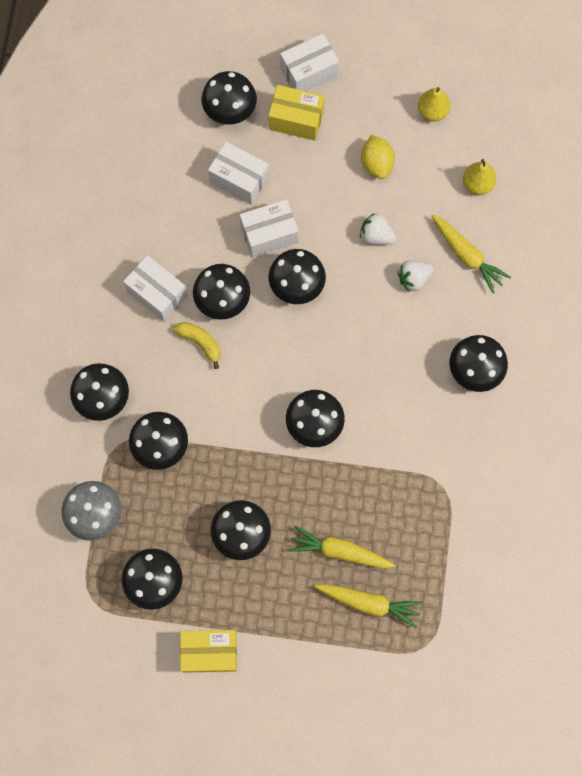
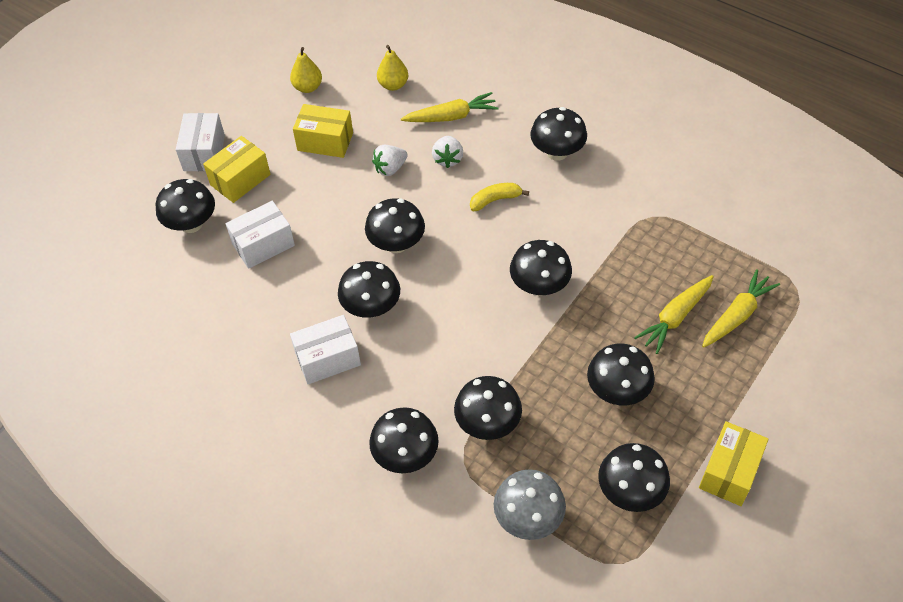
camera: 60 degrees left, 20 degrees down
(200, 342) = (402, 343): yellow banana -> yellow banana (495, 200)
(269, 234) = (333, 244): white box -> none
(376, 164) = (325, 141): yellow lemon -> yellow box

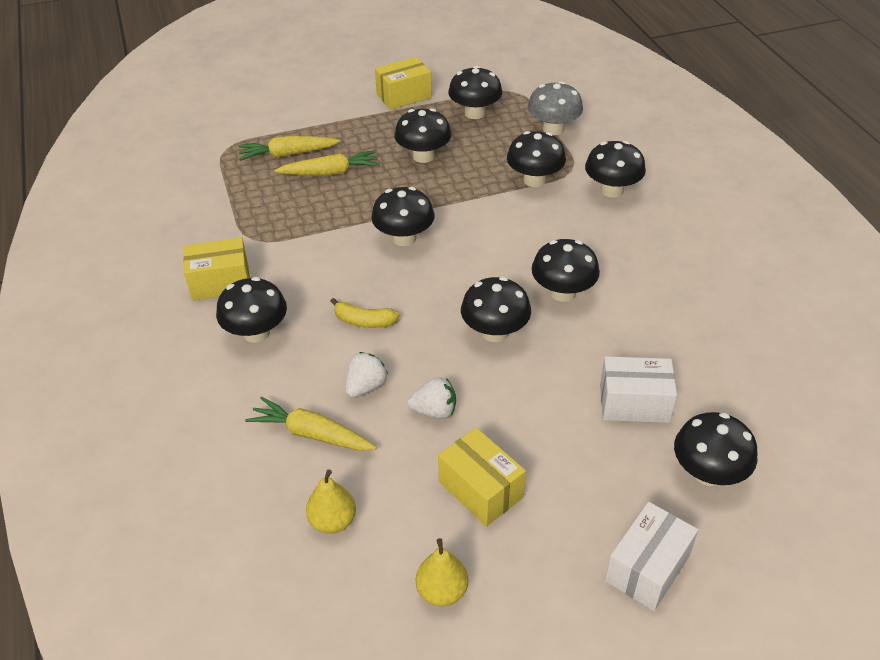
camera: 145 degrees left, 10 degrees down
(240, 179) = (618, 498): yellow box -> yellow box (220, 282)
(328, 359) = (631, 273): white box -> none

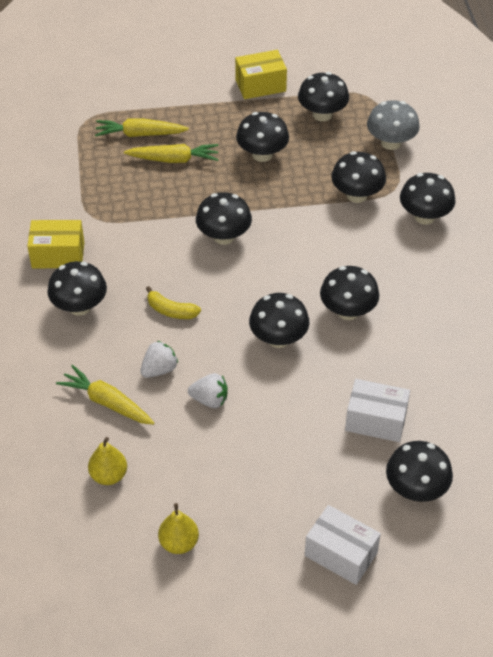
camera: 10 degrees right, 5 degrees up
(480, 489) = (229, 470): yellow box -> none
(647, 568) = (341, 554): white box -> white box turned 75 degrees clockwise

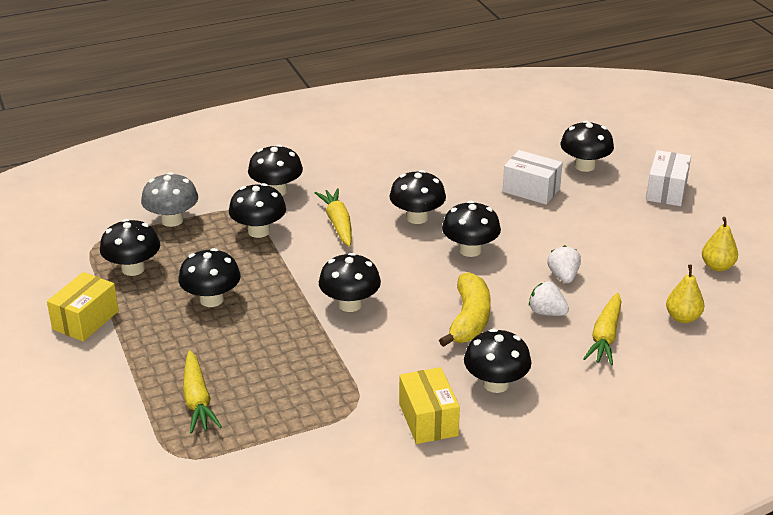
camera: 105 degrees left, 15 degrees down
(171, 310) = (469, 319): yellow banana -> yellow banana, size x1.67
(174, 159) = (237, 363): yellow carrot -> yellow carrot (338, 223)
(260, 85) = (85, 320): yellow box -> yellow box turned 60 degrees clockwise
(376, 420) = (531, 190): white box -> white box turned 60 degrees counterclockwise

